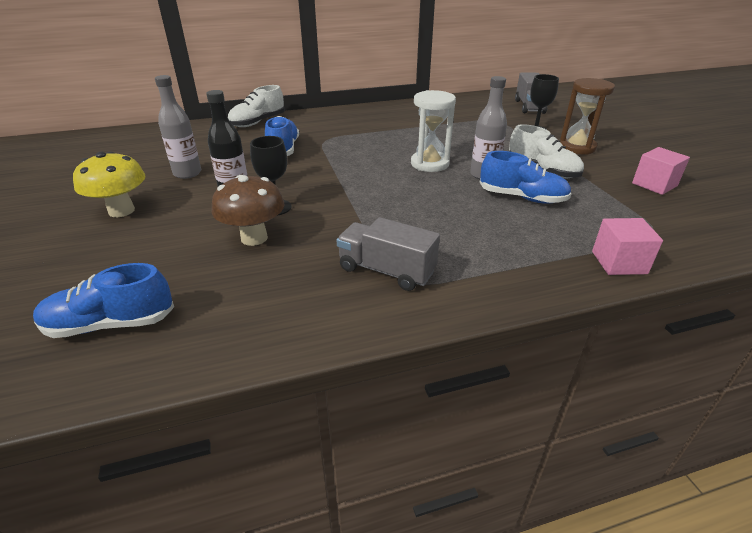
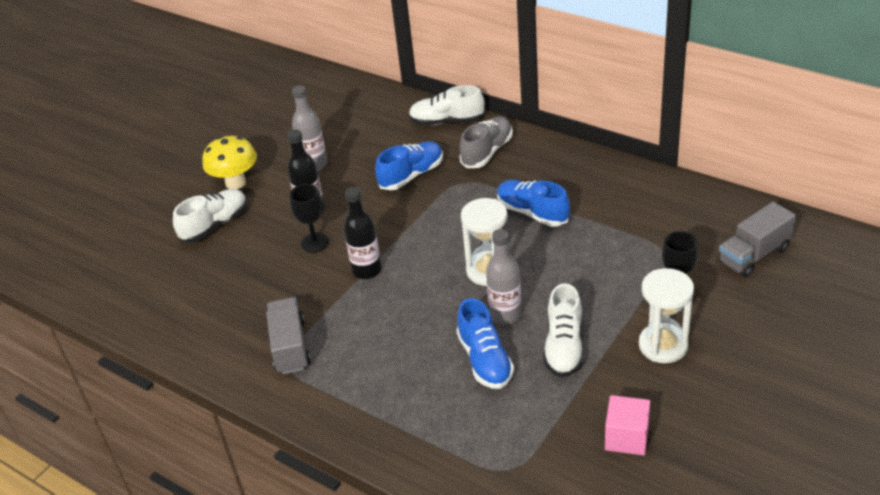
camera: 55 degrees right, 5 degrees up
(111, 324) = (136, 277): blue shoe -> blue shoe (532, 213)
(148, 243) = (215, 225): none -> white shoe
(254, 238) = (266, 263): brown mushroom -> none
(314, 124) = (487, 152): none -> grey shoe
(351, 200) = (367, 270): none -> black bottle
(577, 147) = (663, 345): brown hourglass -> white hourglass
(619, 262) = (427, 463): pink cube -> none

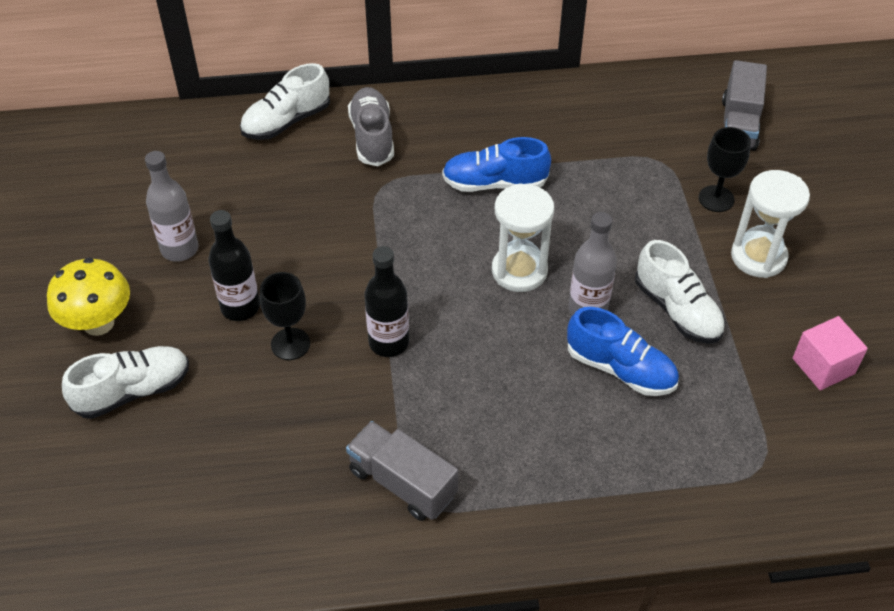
camera: 45 degrees left, 10 degrees up
(215, 225) = (133, 391): white shoe -> white shoe turned 60 degrees clockwise
(411, 175) = (316, 205): blue shoe -> none

